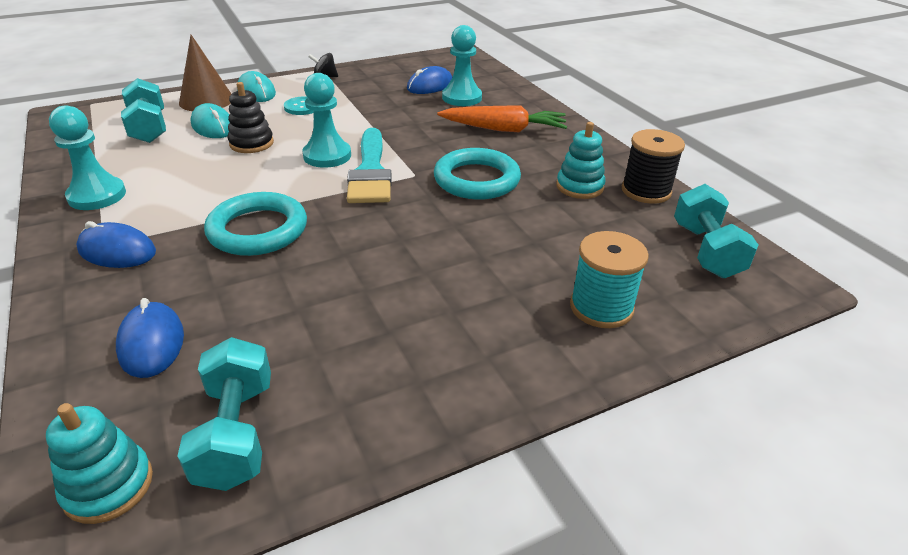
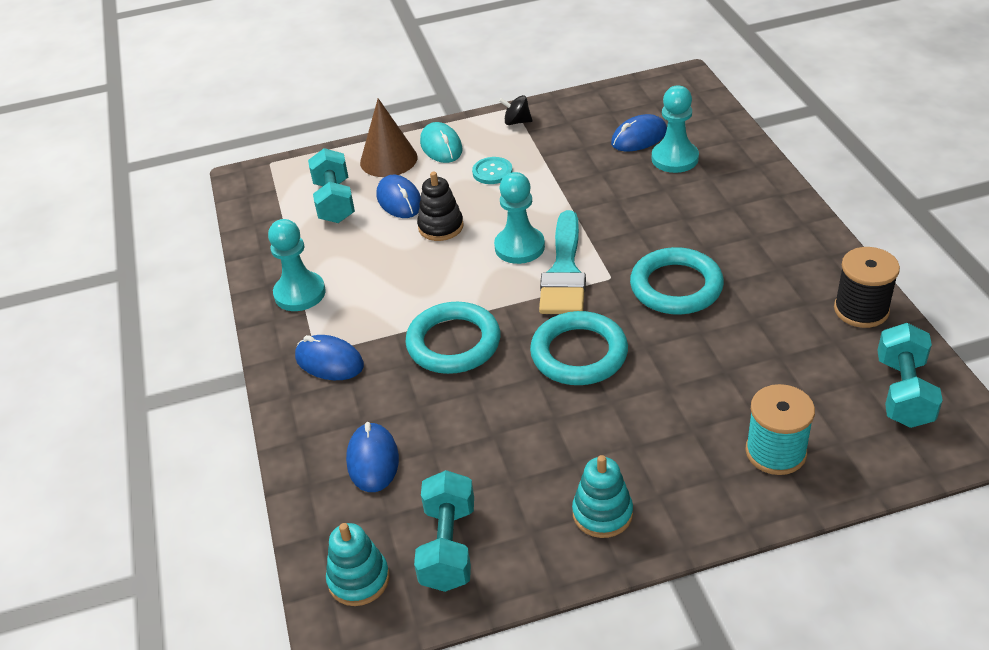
camera: 15 degrees right, 5 degrees up
(213, 126) = (399, 200): turquoise mouse -> blue mouse
(388, 233) = (579, 353): none -> turquoise ring
(504, 129) = (717, 212): orange carrot -> none
(579, 187) = (787, 301): turquoise stacking toy -> turquoise stacking toy (602, 513)

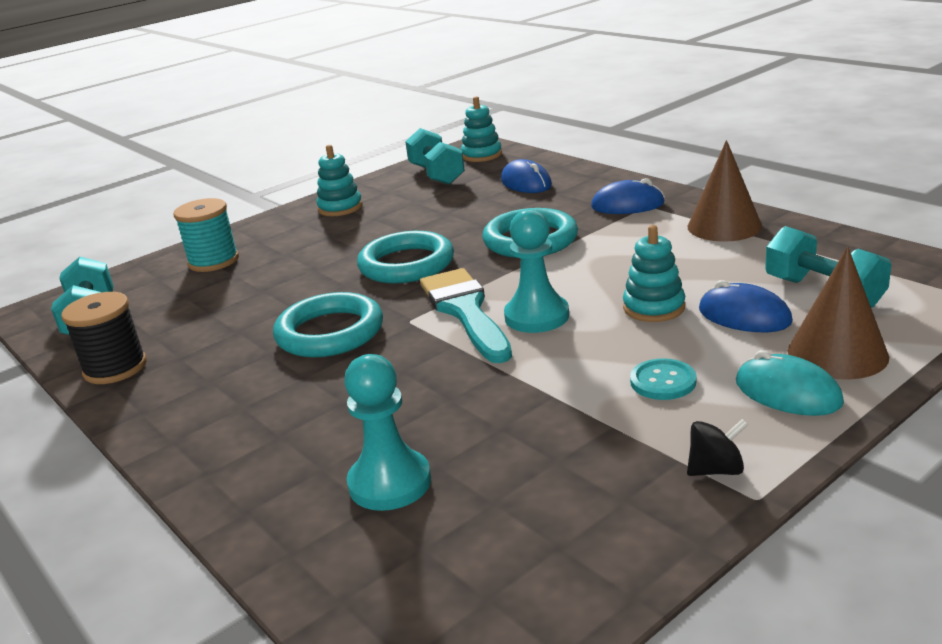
camera: 155 degrees right, 15 degrees down
(300, 293) = (724, 226): turquoise pawn -> brown cone
(441, 227) = (654, 307): black stacking toy -> turquoise stacking toy
(639, 137) = (471, 504): blue mouse -> none

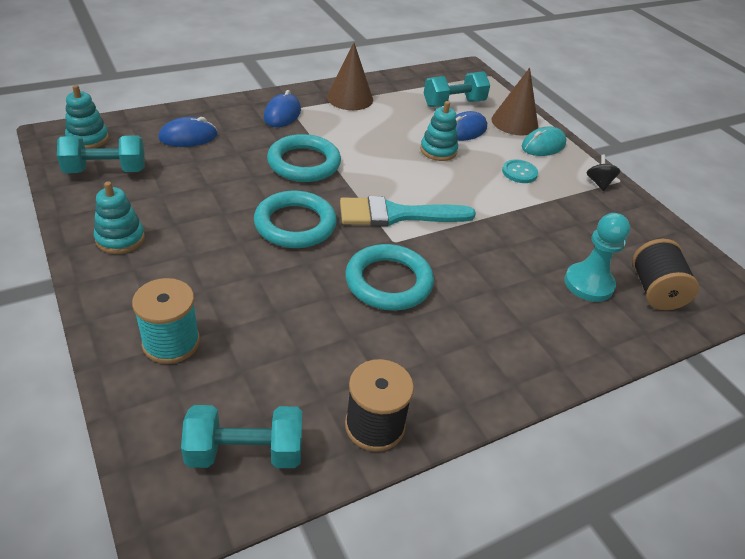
camera: 85 degrees left, 15 degrees up
(402, 560) = (655, 291): none -> black spool
(536, 316) = (423, 190): turquoise pawn -> none

